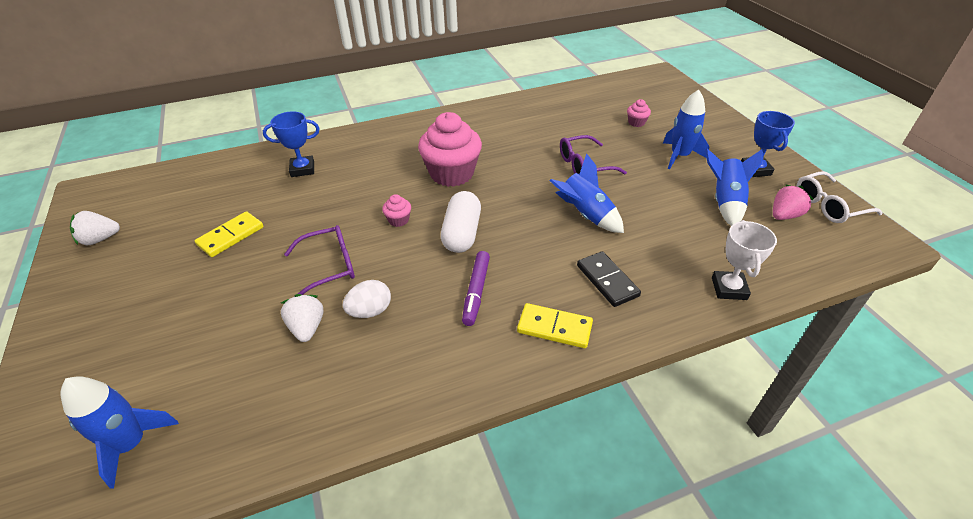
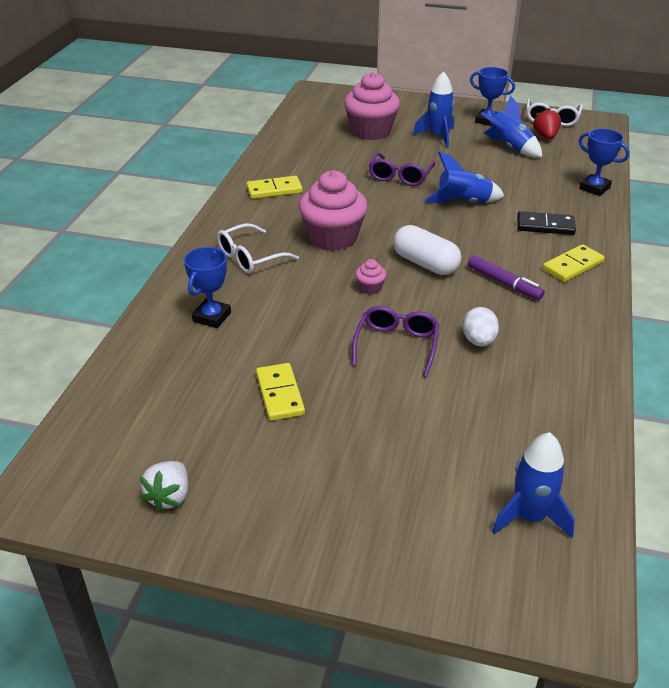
camera: 55 degrees left, 5 degrees down
(307, 328) = (468, 380): white strawberry -> none
(388, 151) = (250, 257): none -> white glasses
(489, 122) = (274, 190): none -> yellow domino
(636, 122) = (371, 131): pink cupcake -> pink cupcake, size x2.37
(729, 288) = (594, 188): white trophy -> blue trophy
(784, 215) = (545, 136): pink strawberry -> red strawberry

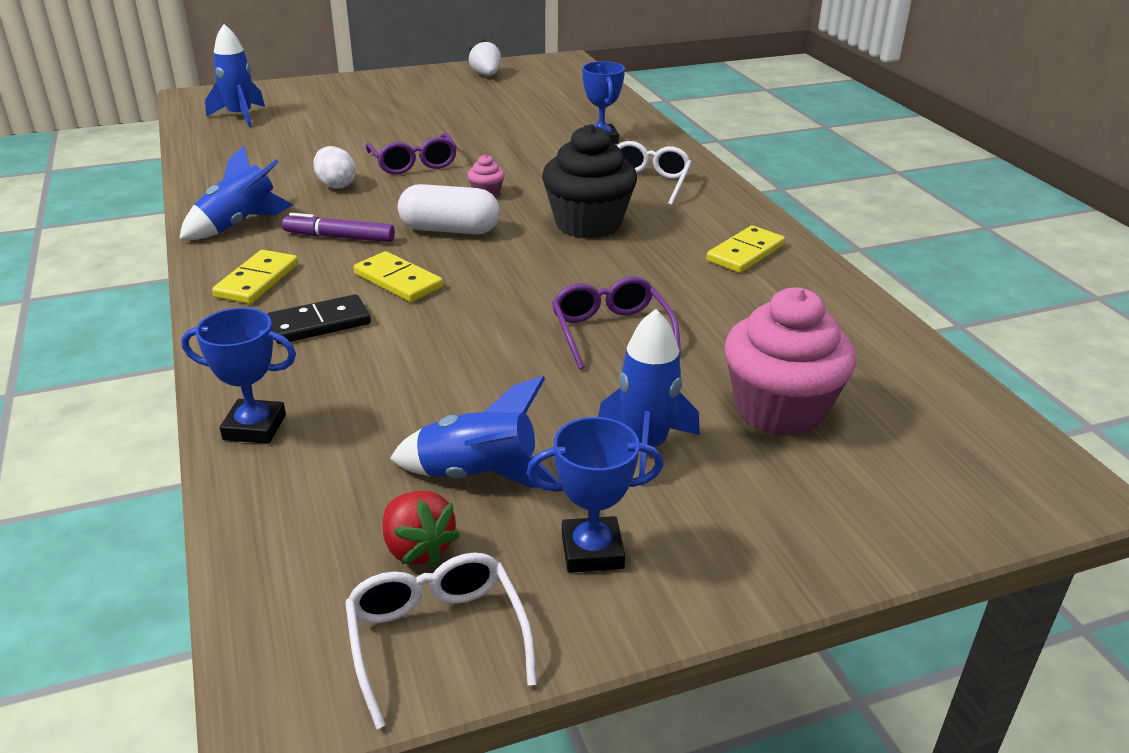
camera: 145 degrees right, 5 degrees down
(280, 394) = (477, 119): yellow domino -> yellow domino (398, 281)
(333, 238) = (588, 224): pink cupcake -> black cupcake
(464, 203) = (469, 320): blue rocket -> blue rocket (238, 224)

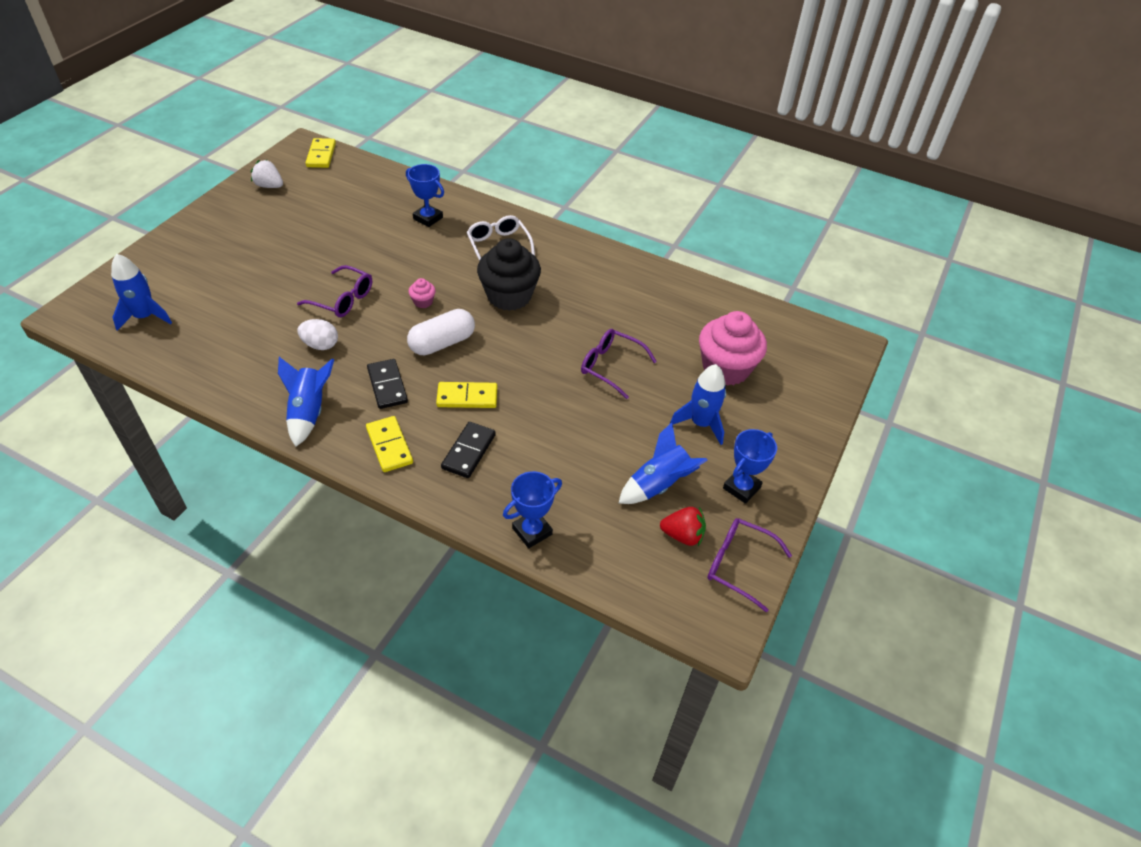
camera: 45 degrees left, 15 degrees up
(339, 237) = (387, 385): purple marker -> black domino
(436, 638) = (738, 565): white glasses -> purple glasses
(745, 253) = (608, 275): yellow domino -> yellow domino (321, 155)

